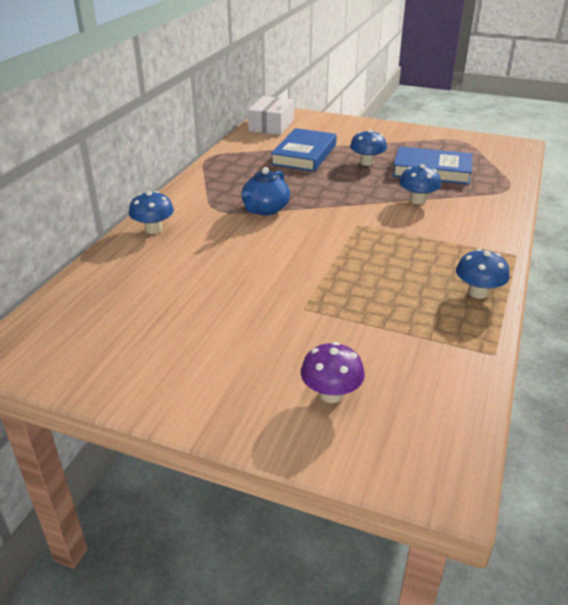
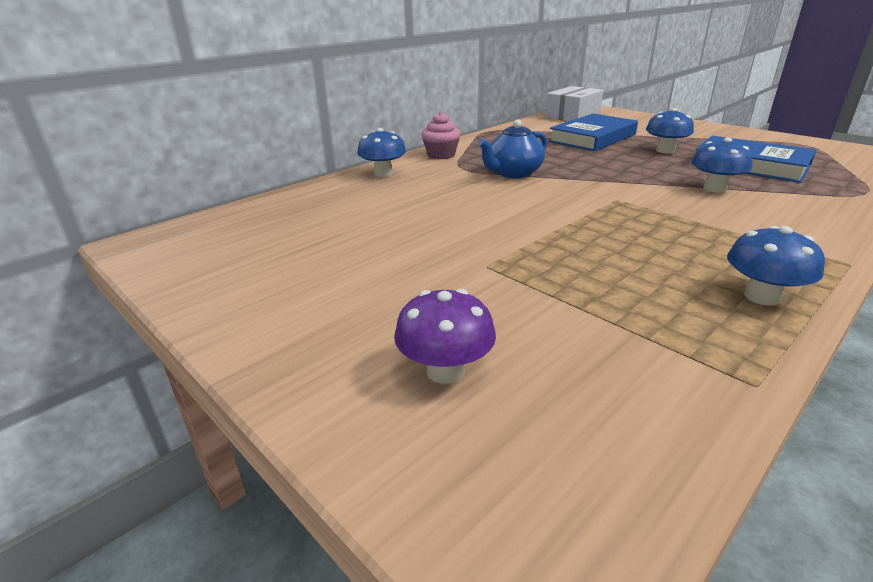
camera: 25 degrees right, 5 degrees down
(188, 197) = (441, 155): none -> pink cupcake

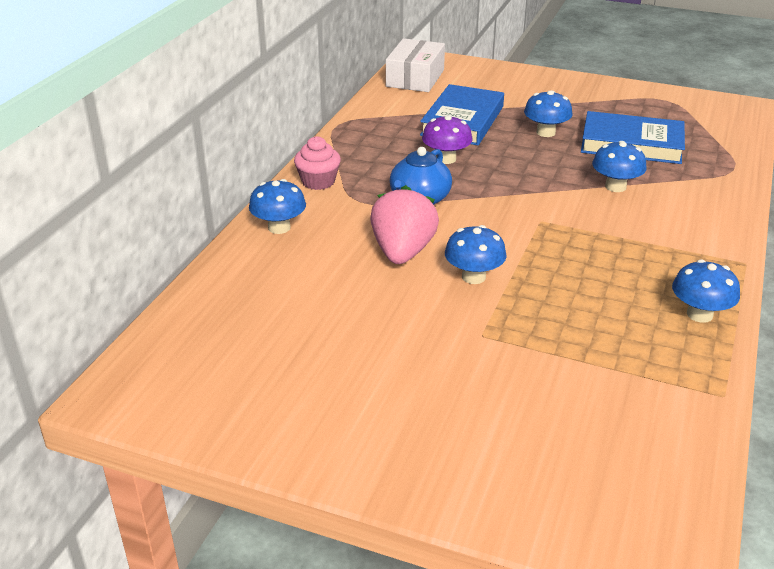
camera: 25 degrees left, 5 degrees up
(445, 370) = (525, 447): purple mushroom -> purple mushroom (446, 159)
(467, 200) = (403, 252): none -> pink strawberry
(517, 225) = (473, 277): none -> blue mushroom

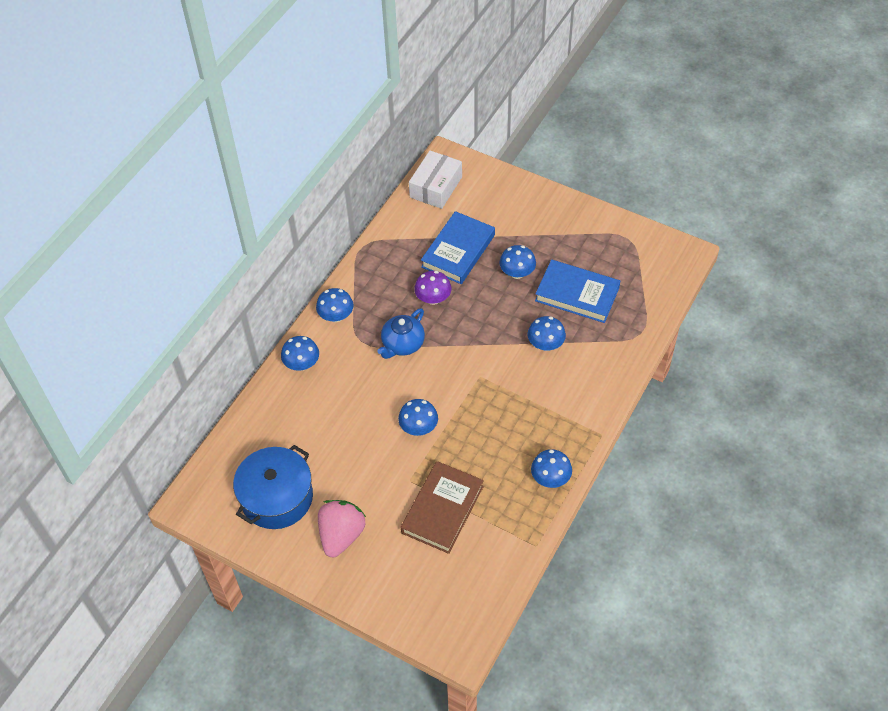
camera: 10 degrees right, 20 degrees up
(267, 375) = (277, 497): none -> blue pot
(318, 181) = (336, 316): pink cupcake -> blue mushroom
(403, 252) = (378, 398): pink strawberry -> pink strawberry (341, 535)
(549, 365) = (442, 509): none -> brown book

